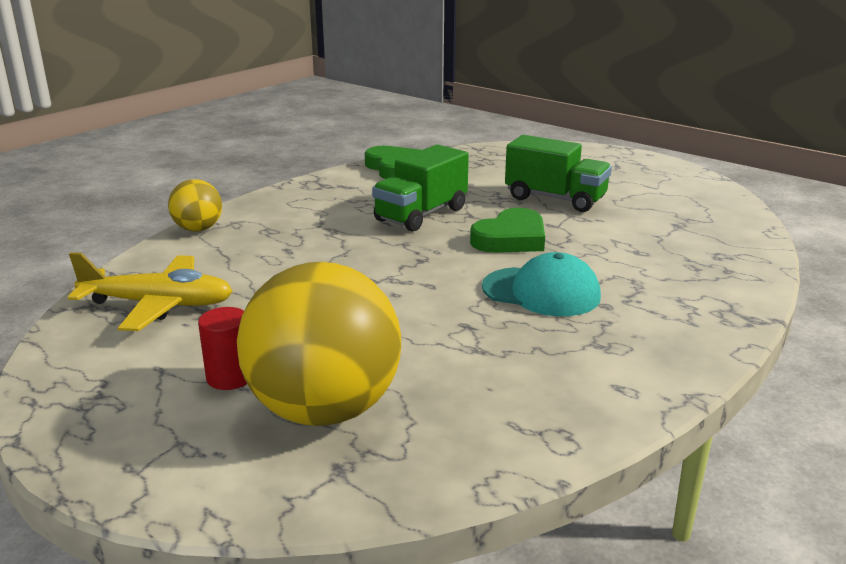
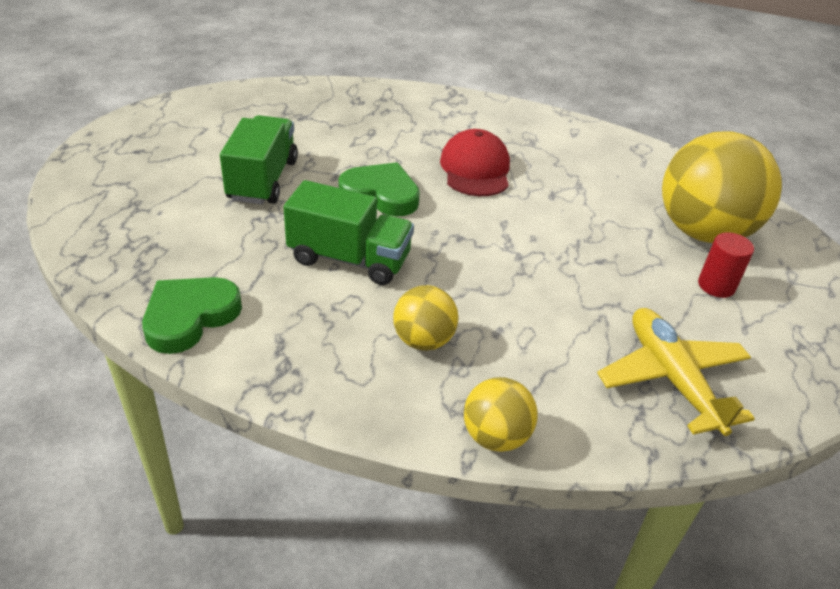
camera: 115 degrees left, 15 degrees up
(306, 224) = (423, 340): none -> yellow ball
(541, 292) = (475, 169): turquoise cap -> red cap

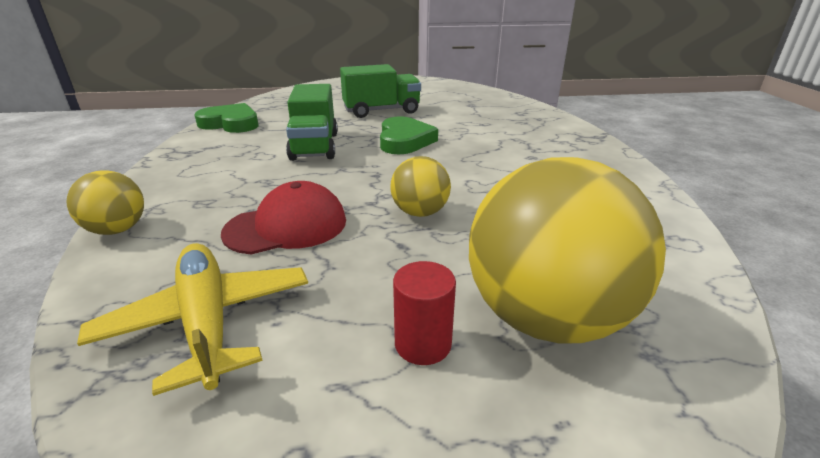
camera: 70 degrees right, 10 degrees down
(423, 340) = (231, 184): yellow ball -> yellow ball (420, 212)
(475, 169) = (487, 164): red cap -> red cap (286, 226)
(672, 379) = (207, 322): yellow plane -> yellow plane turned 75 degrees counterclockwise

